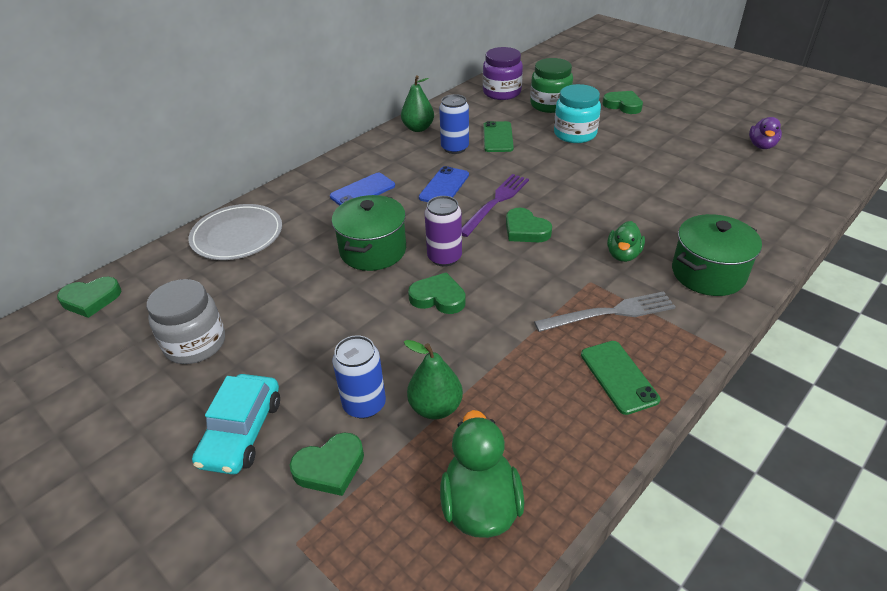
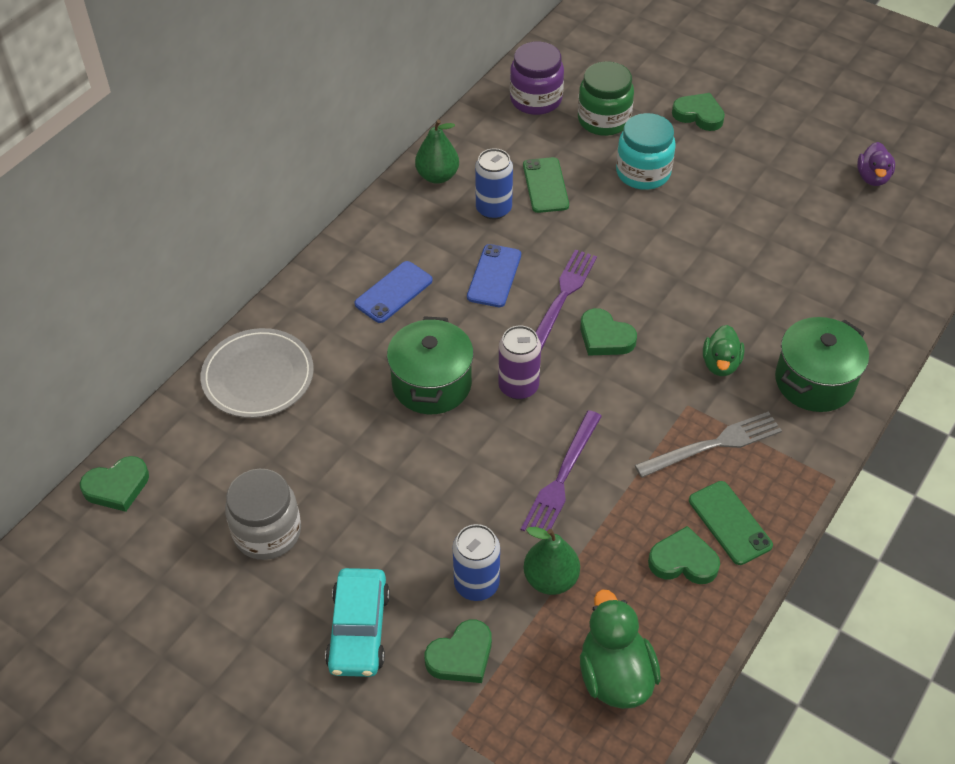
camera: 10 degrees left, 10 degrees up
(438, 297) = (523, 443): green heart -> green heart (683, 561)
(465, 326) = (561, 478): none -> purple fork

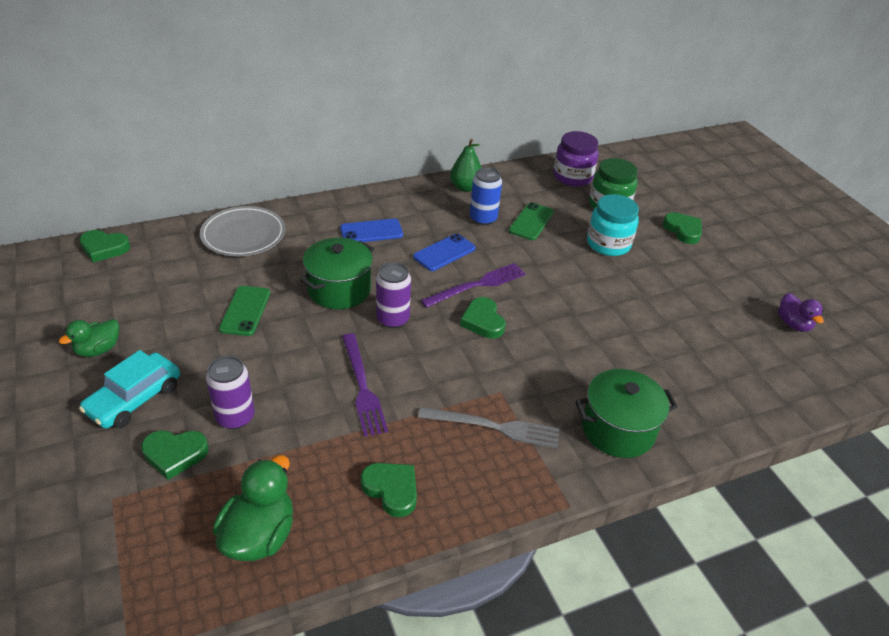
camera: 30 degrees right, 10 degrees down
(267, 532) = (150, 315): grey jar -> none
(476, 584) = (235, 417): blue can -> purple can
(550, 579) = (286, 444): green pear -> none
(561, 478) = (362, 387): purple fork -> purple fork turned 75 degrees counterclockwise
(720, 364) = (552, 379): green duck -> green duck (98, 349)
(729, 523) = (453, 485): green phone -> green phone (245, 311)
(872, 177) = (793, 324): purple duck -> purple duck turned 60 degrees counterclockwise

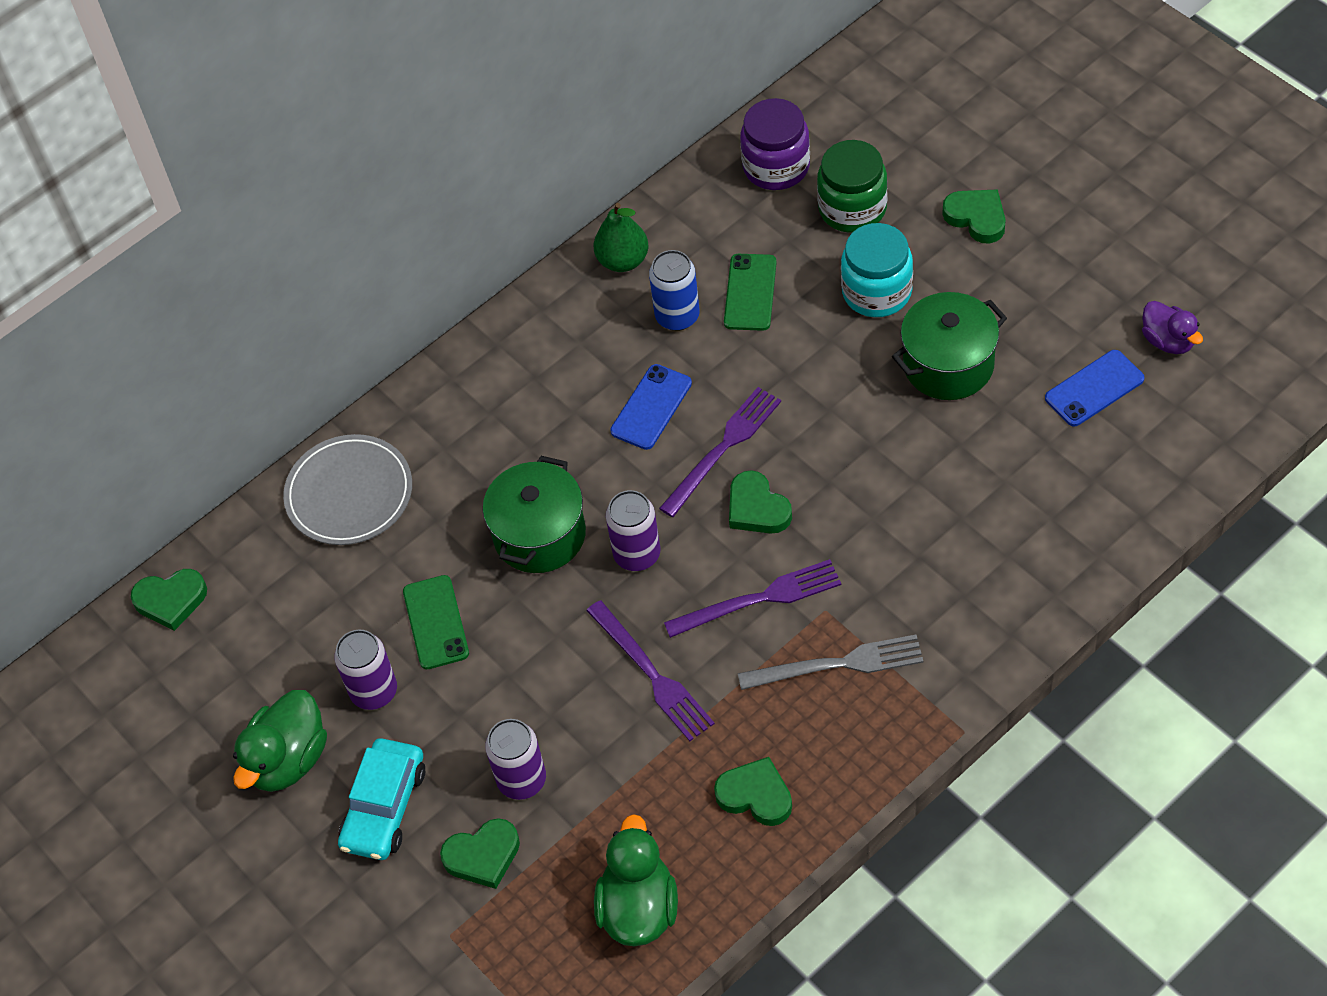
camera: 10 degrees left, 15 degrees up
(98, 349) = (288, 760): green duck -> green duck, size x1.56
(180, 332) = (374, 691): none -> purple can
(371, 231) = (528, 410): blue phone -> blue phone (1094, 388)
(458, 370) = (759, 599): none -> purple fork
(618, 429) = (986, 606): green pot -> green pot (948, 365)

